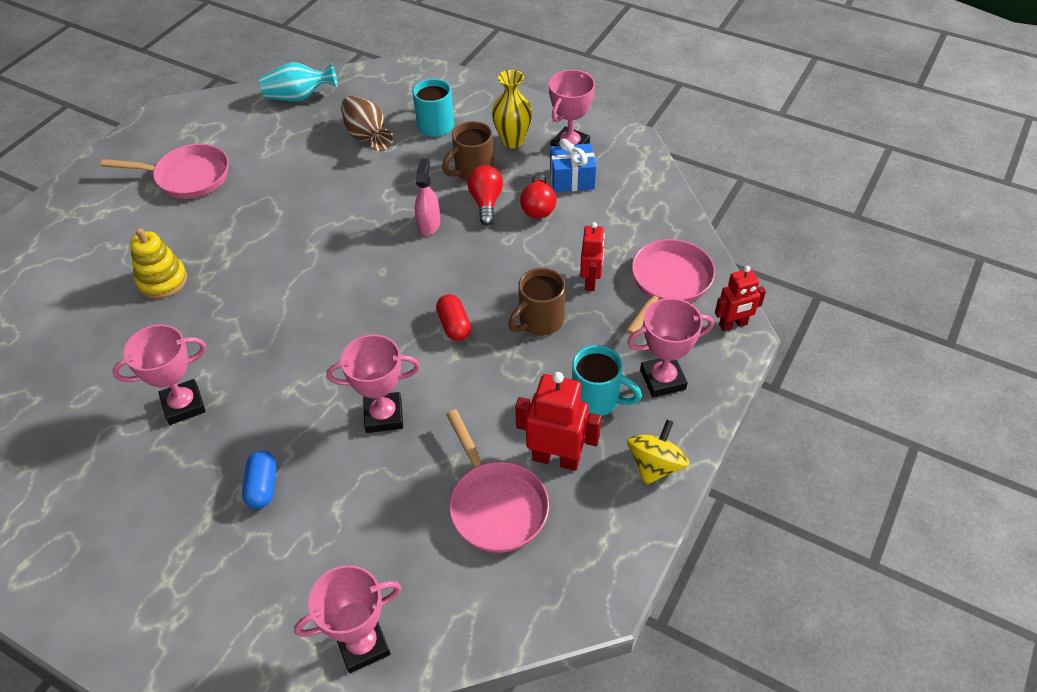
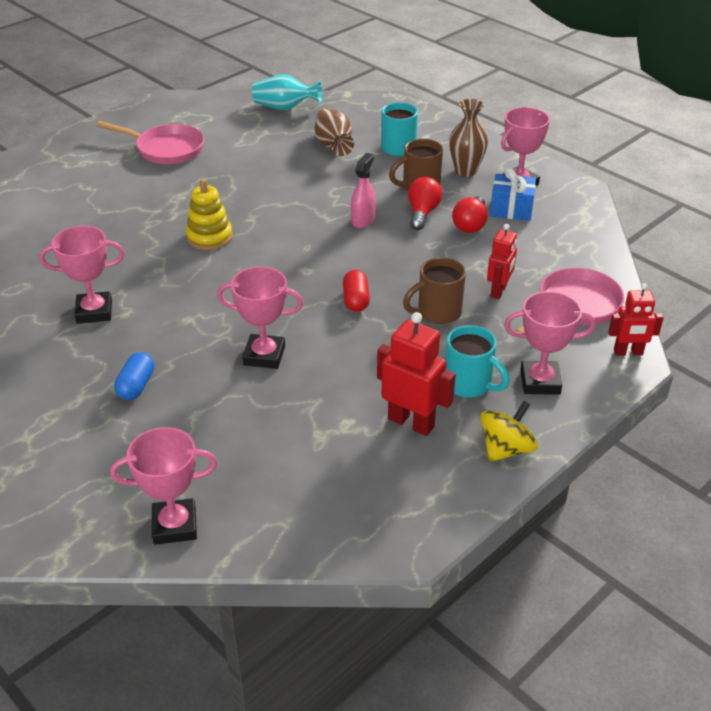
camera: 15 degrees right, 10 degrees down
(162, 281) = (114, 219): yellow stacking toy -> yellow stacking toy (209, 237)
(496, 505) = (339, 446): pink pan -> none
(512, 141) = (465, 171): yellow vase -> brown vase

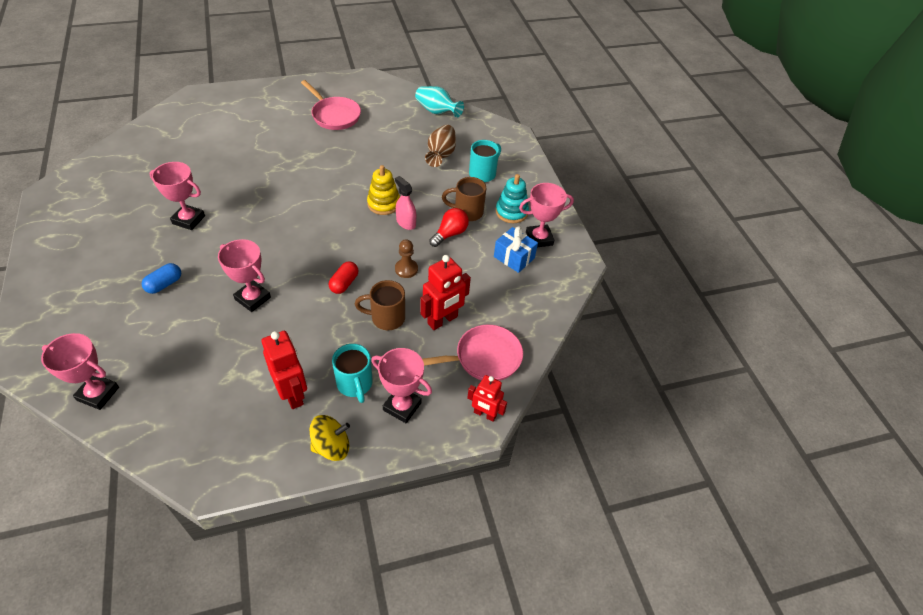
camera: 25 degrees right, 10 degrees up
(209, 237) = (300, 194): yellow stacking toy -> yellow stacking toy (383, 204)
(363, 220) = (406, 222): pink spray bottle -> pink spray bottle turned 90 degrees counterclockwise
(410, 261) = (406, 269): none -> brown pawn
(465, 171) = (511, 212): brown vase -> turquoise stacking toy
(470, 225) = (473, 258): red light bulb -> none
(499, 291) = (442, 320): red robot -> red robot, size x1.52

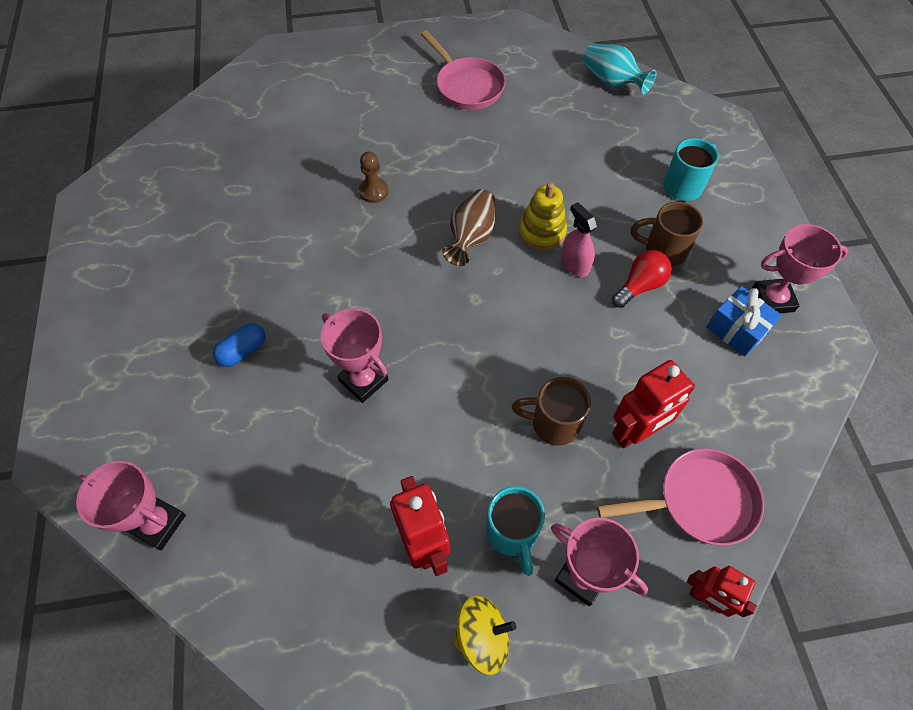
camera: 10 degrees right, 10 degrees up
(188, 220) = (273, 248): pink trophy -> none
(344, 283) = (491, 362): red capsule -> none
(406, 269) = (578, 342): brown pawn -> brown pawn (373, 191)
(441, 154) = (620, 153): brown vase -> brown vase (471, 237)
(511, 212) = (729, 252): turquoise stacking toy -> none

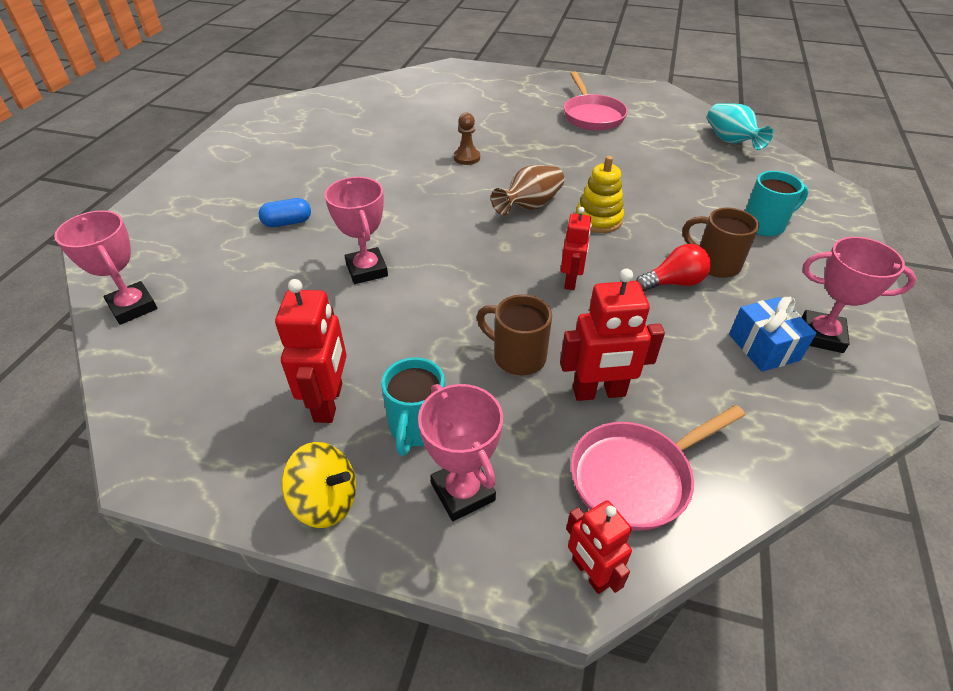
camera: 25 degrees right, 15 degrees down
(555, 318) = (571, 281): none -> red robot
(575, 264) = (616, 249): pink spray bottle -> none
(699, 501) = (636, 477): pink pan -> pink pan turned 135 degrees clockwise

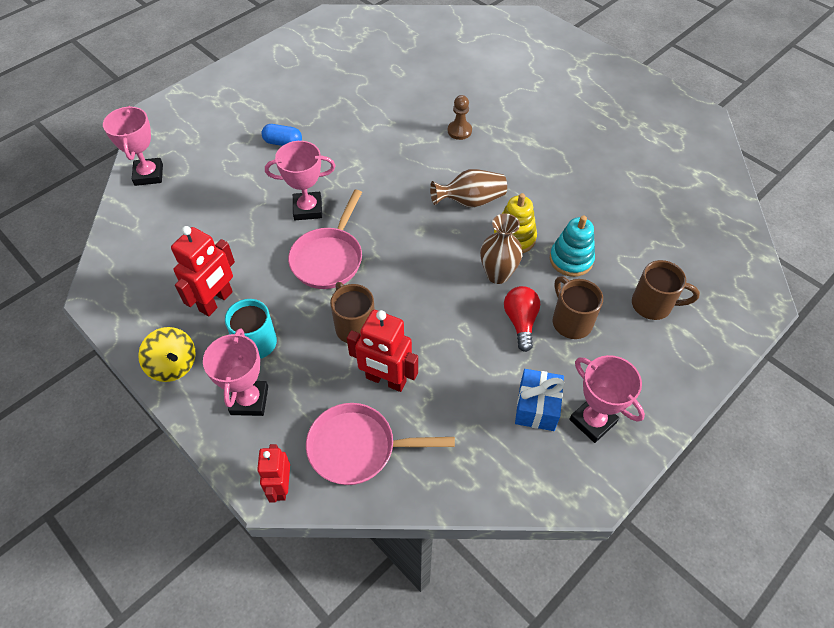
camera: 30 degrees right, 10 degrees up
(367, 270) = (308, 209): pink trophy -> pink trophy turned 75 degrees clockwise
(571, 281) = (443, 284): red robot -> none
(592, 116) = (609, 125): pink pan -> pink pan (329, 258)
(613, 253) = (497, 275): none -> brown vase
(664, 217) = (571, 259): none -> turquoise stacking toy
(673, 282) = (520, 322): red light bulb -> red light bulb turned 105 degrees counterclockwise
(730, 141) = (716, 205): turquoise vase -> none
(764, 225) = (653, 305): turquoise mug -> brown mug

